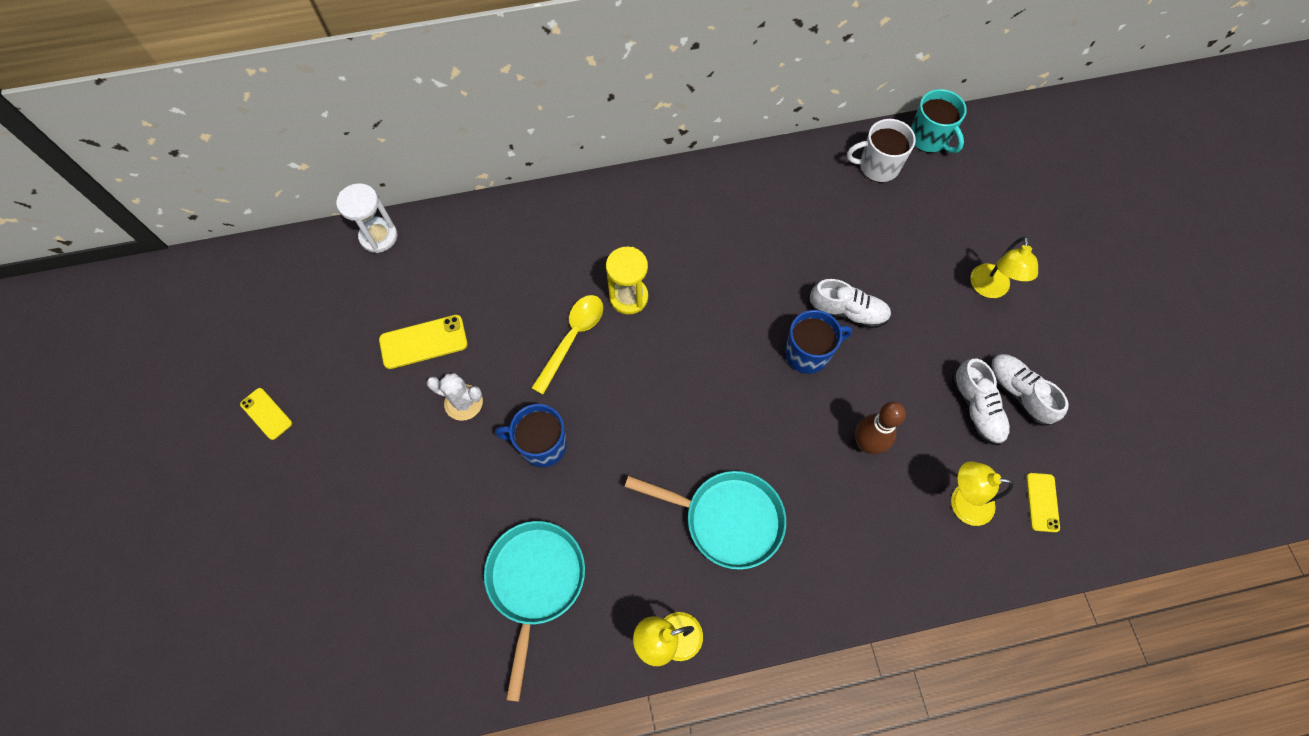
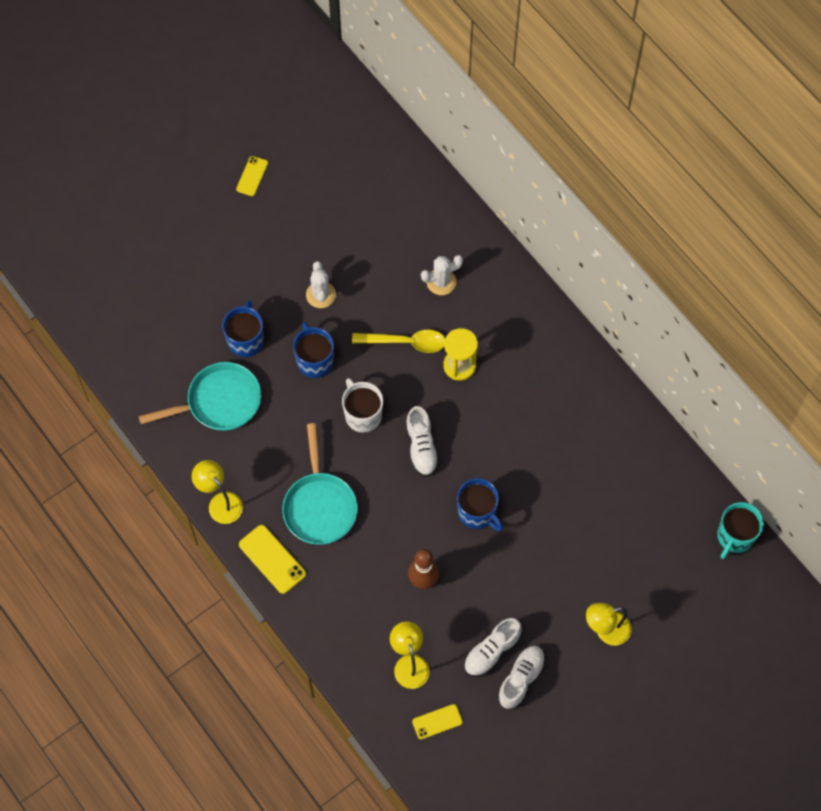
camera: 65 degrees right, 0 degrees up
(379, 236) = (420, 170): white hourglass -> none
(423, 342) = (353, 245): yellow phone -> yellow phone (272, 559)
(472, 513) = (246, 340): none -> blue mug
(521, 273) = (441, 282): none -> white cactus
(847, 312) = (528, 528): white shoe -> white shoe (421, 447)
(878, 166) = (682, 504): white mug -> white mug (363, 415)

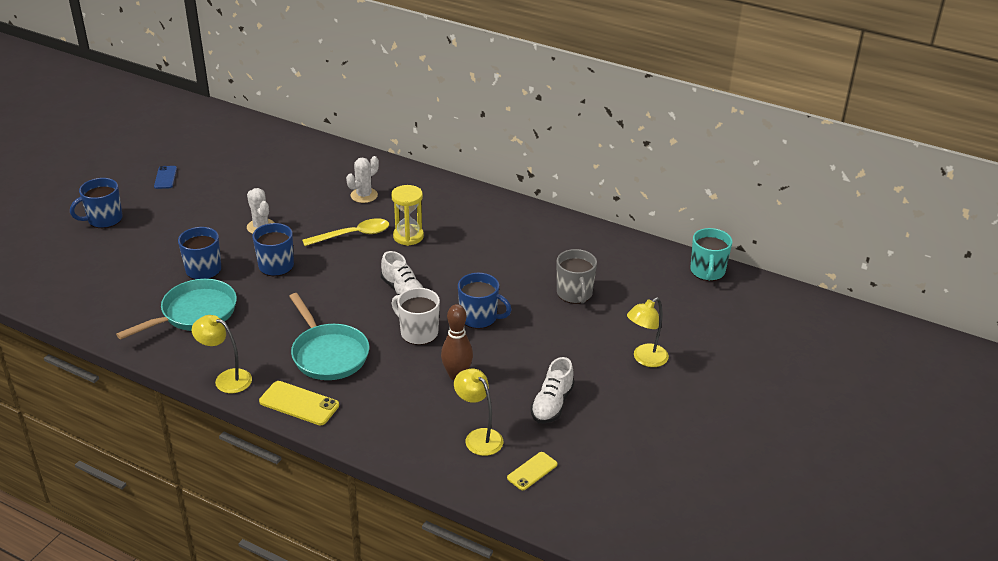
camera: 25 degrees left, 30 degrees down
(174, 225) = (104, 219): none -> blue mug
(252, 176) = (165, 177): yellow phone -> blue phone
(363, 415) = (338, 286): white mug -> white mug (418, 332)
(521, 679) = (592, 415): white shoe -> none
(584, 515) = (574, 294): none -> grey mug

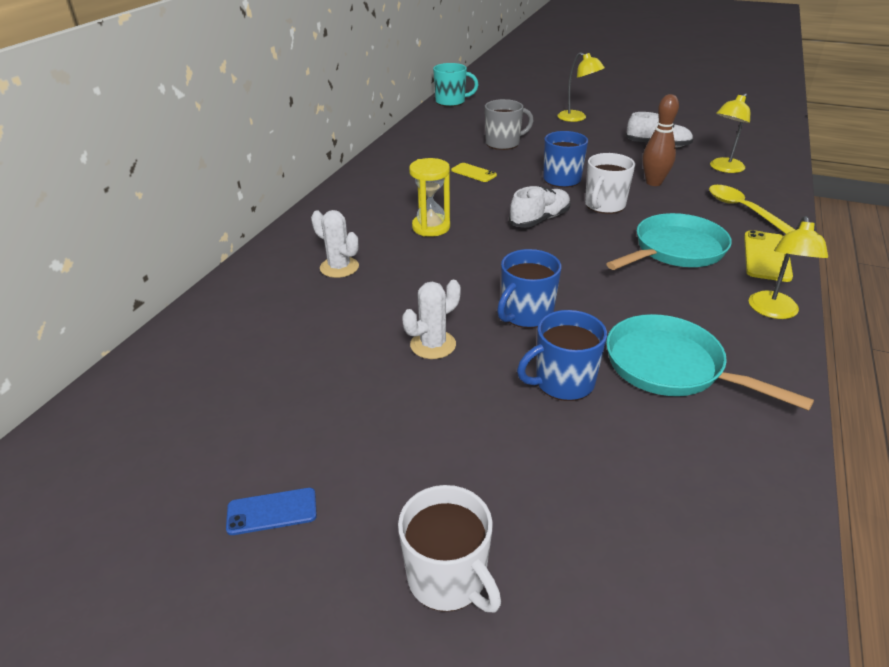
camera: 95 degrees left, 0 degrees up
(104, 219) = (448, 578): blue mug -> white mug
(353, 235) = (437, 264): yellow spoon -> yellow spoon (744, 210)
(532, 471) = (740, 148): yellow phone -> yellow phone (473, 173)

